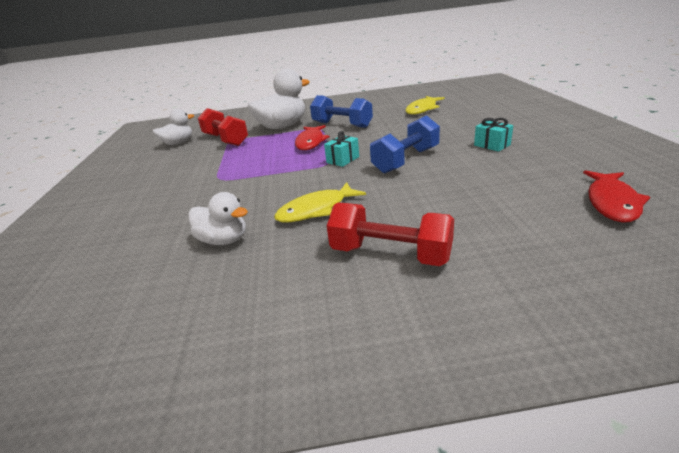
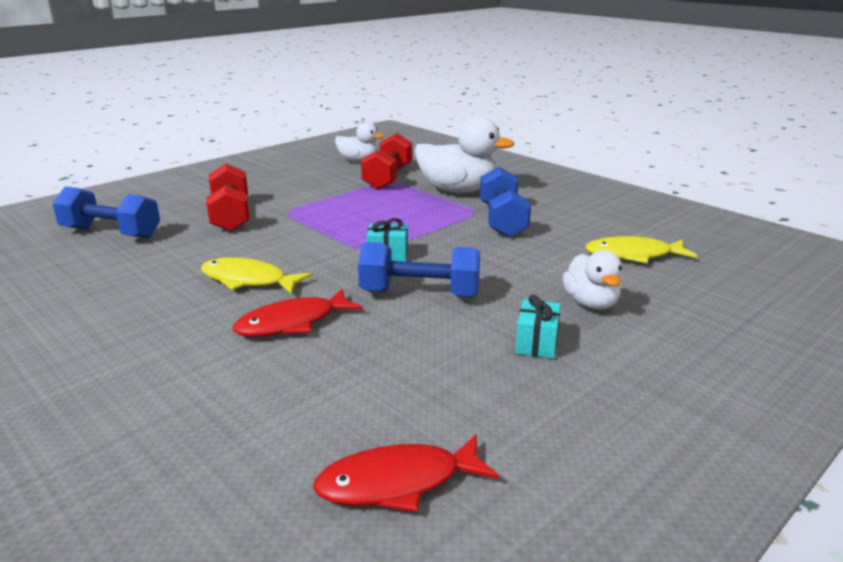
camera: 50 degrees right, 5 degrees down
(118, 263) = (111, 233): none -> blue dumbbell
(224, 240) = (165, 259): white duck -> white duck (591, 303)
(310, 142) = (424, 221): red fish -> red fish (292, 323)
(390, 254) = (174, 346): red dumbbell -> red dumbbell (231, 216)

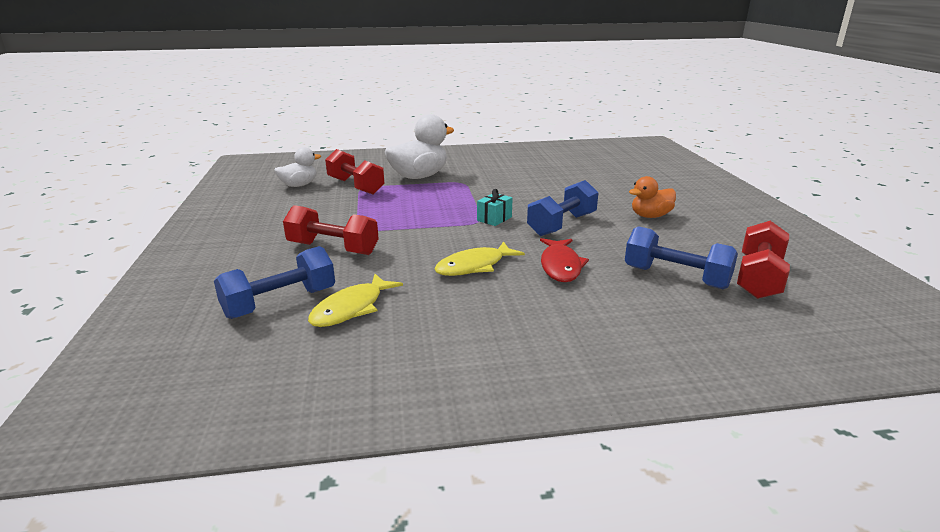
camera: 55 degrees left, 0 degrees up
(398, 483) = (758, 278): red fish -> red dumbbell
(502, 220) = (488, 180): blue dumbbell -> blue dumbbell (676, 277)
(536, 343) = (650, 216): turquoise gift -> orange duck
(591, 303) = (620, 194): white duck -> none
(633, 255) = (576, 171): yellow fish -> yellow fish (351, 308)

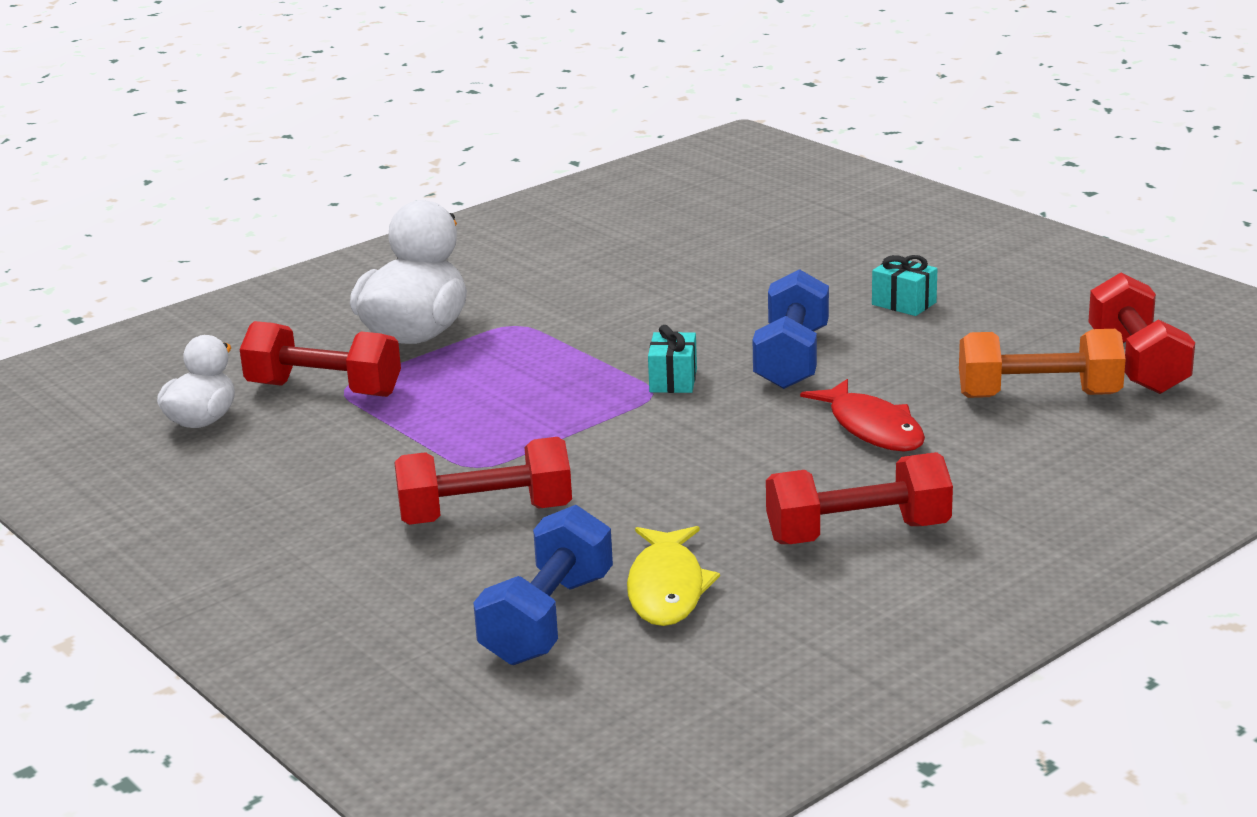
camera: 30 degrees left, 0 degrees up
(474, 266) = (752, 469): yellow fish -> none
(482, 315) = (858, 533): none -> red dumbbell
(650, 216) = (904, 303): orange duck -> turquoise gift
(676, 277) = (1039, 396): blue dumbbell -> orange dumbbell

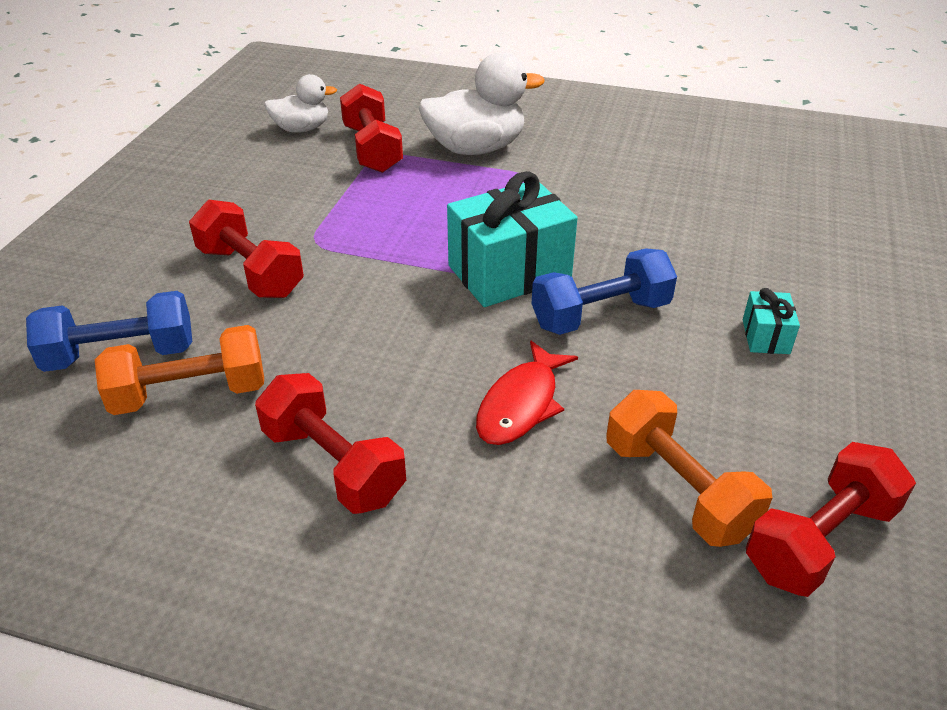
camera: 55 degrees right, 15 degrees up
(667, 588) = (190, 393): yellow fish -> orange dumbbell
(673, 380) = (509, 272): turquoise gift -> turquoise gift, size x2.15

